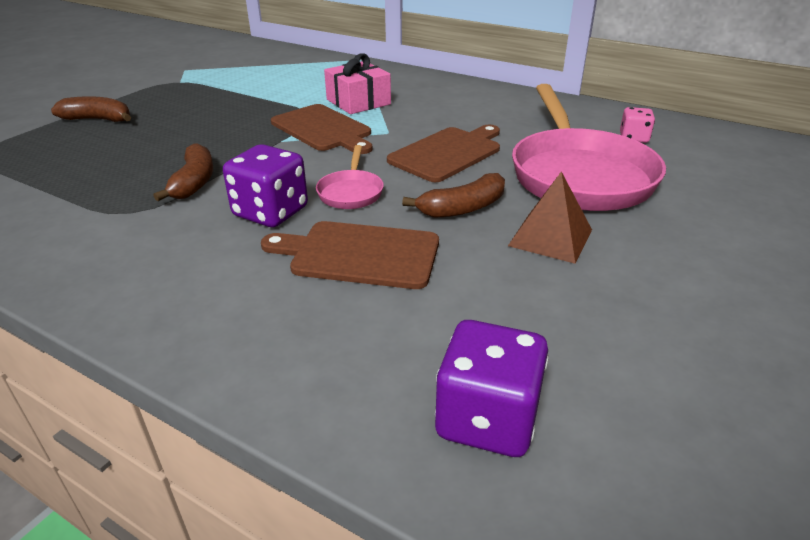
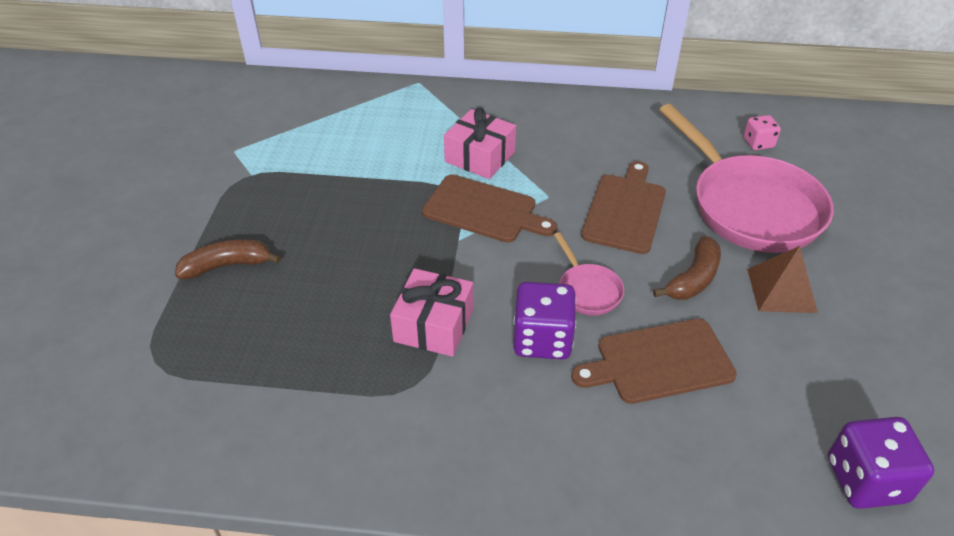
camera: 25 degrees left, 10 degrees up
(194, 182) = (433, 325): brown banana -> pink gift

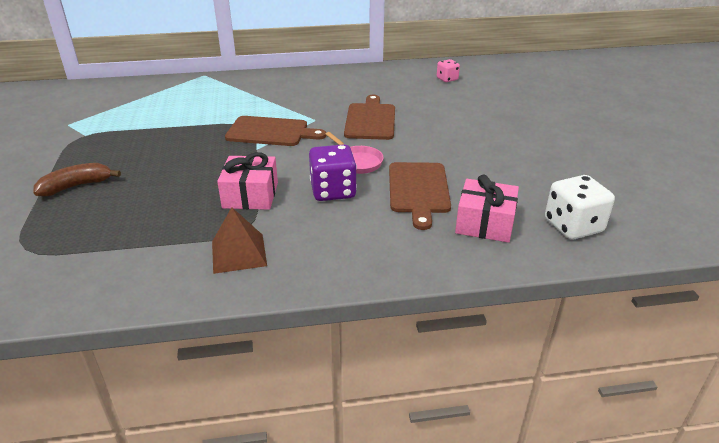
camera: 15 degrees left, 10 degrees down
(480, 157) = (260, 106): pink gift -> pink gift (485, 223)
(659, 362) = (418, 190): brown cutting board -> brown cutting board turned 60 degrees counterclockwise
(693, 279) = (427, 147): brown banana -> none
(750, 206) = (452, 108): pink pan -> none
(781, 290) = (486, 144): brown pyramid -> brown pyramid (239, 253)
(866, 480) = (573, 226): purple dice -> white dice

